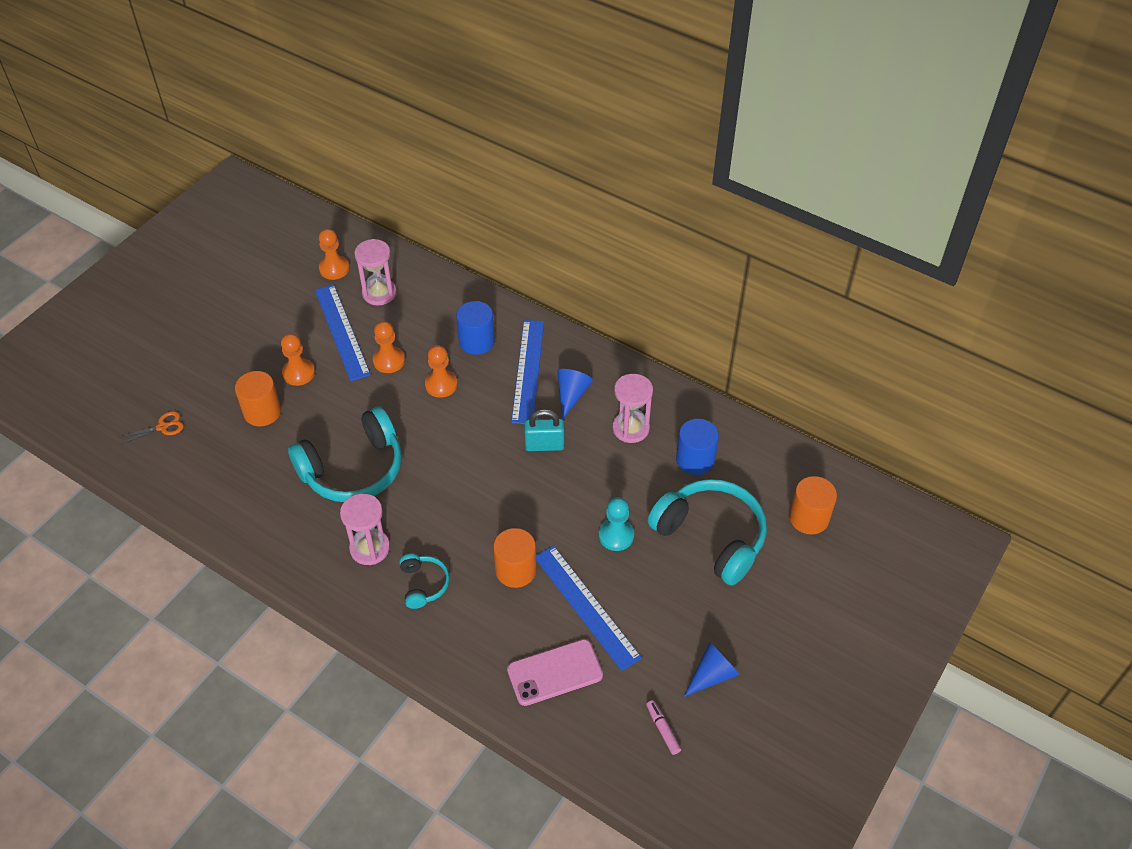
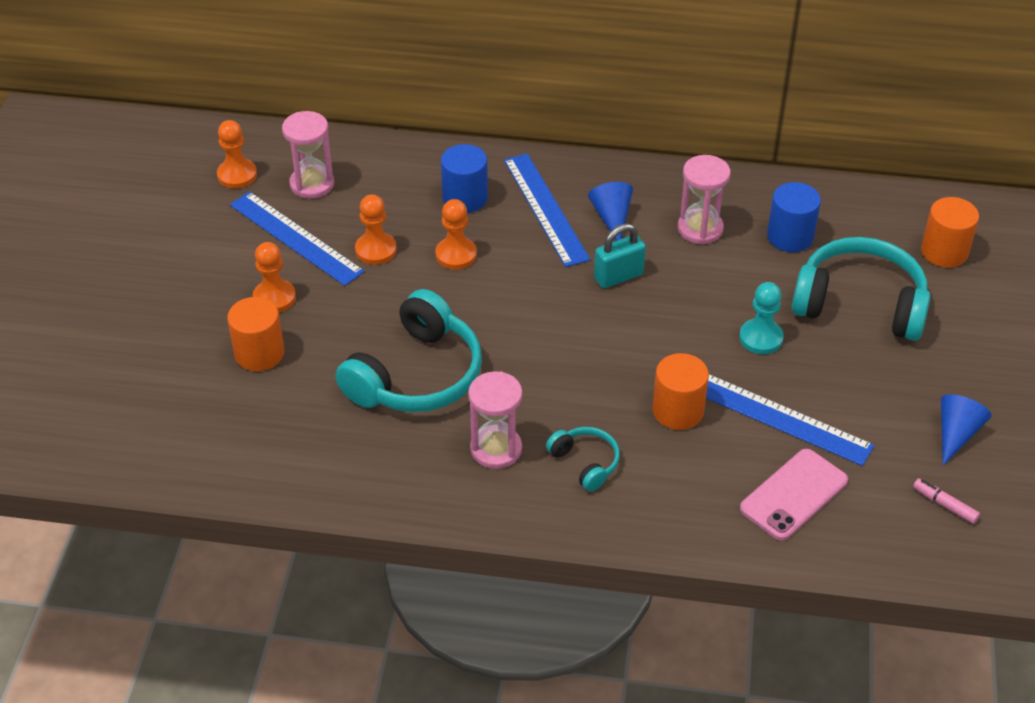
camera: 25 degrees left, 5 degrees down
(162, 427) = (142, 412): orange scissors -> none

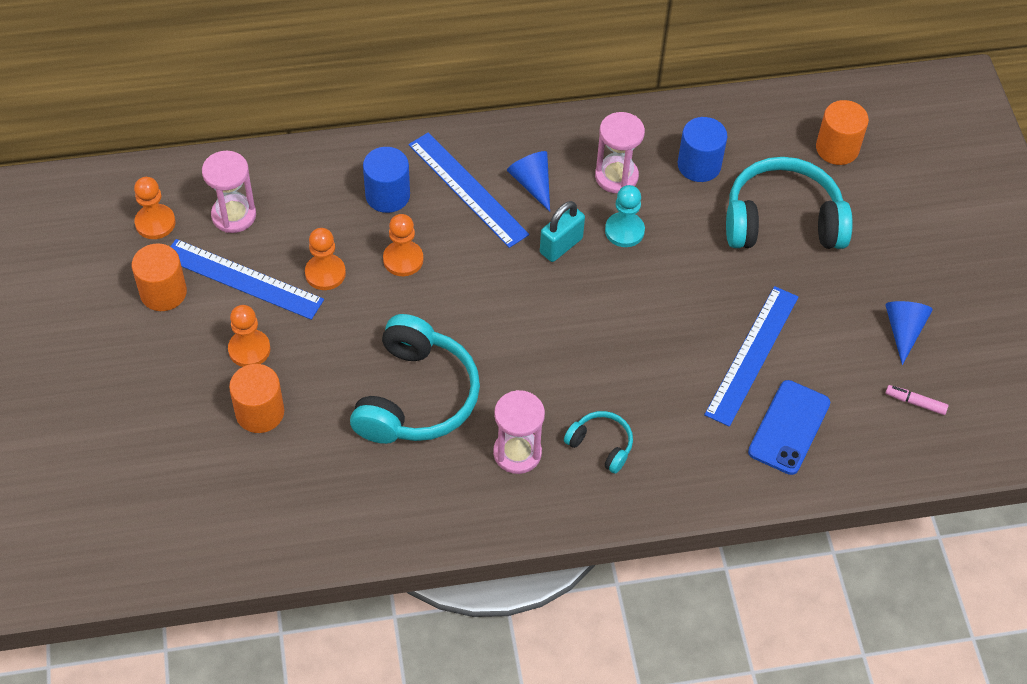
camera: 20 degrees left, 10 degrees up
(678, 411) = (662, 371): orange cylinder -> orange cylinder (163, 292)
(761, 338) = (709, 278): turquoise pawn -> turquoise pawn (624, 231)
(779, 418) = (752, 355): blue ruler -> blue ruler turned 75 degrees counterclockwise
(794, 495) = (789, 427): pink phone -> blue phone

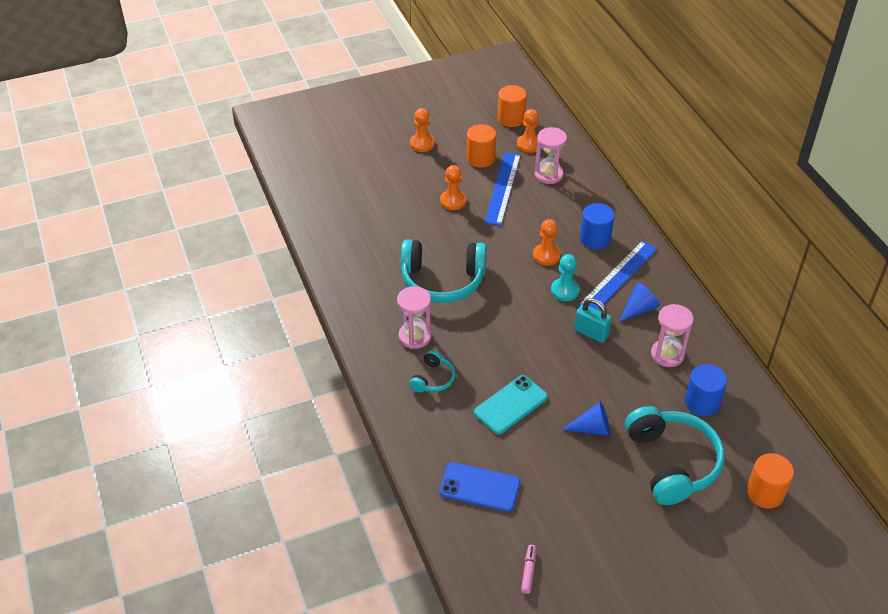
camera: 80 degrees right, 10 degrees down
(260, 412) = (410, 214): orange cylinder -> orange cylinder (511, 118)
(325, 273) = (521, 222): orange pawn -> orange pawn (422, 144)
(624, 231) = (619, 366): turquoise pawn -> turquoise pawn (564, 290)
(664, 364) = (510, 405): none -> turquoise phone
(752, 355) = (537, 457): blue ruler -> none
(903, 331) = (596, 557): blue cone -> blue cone (592, 428)

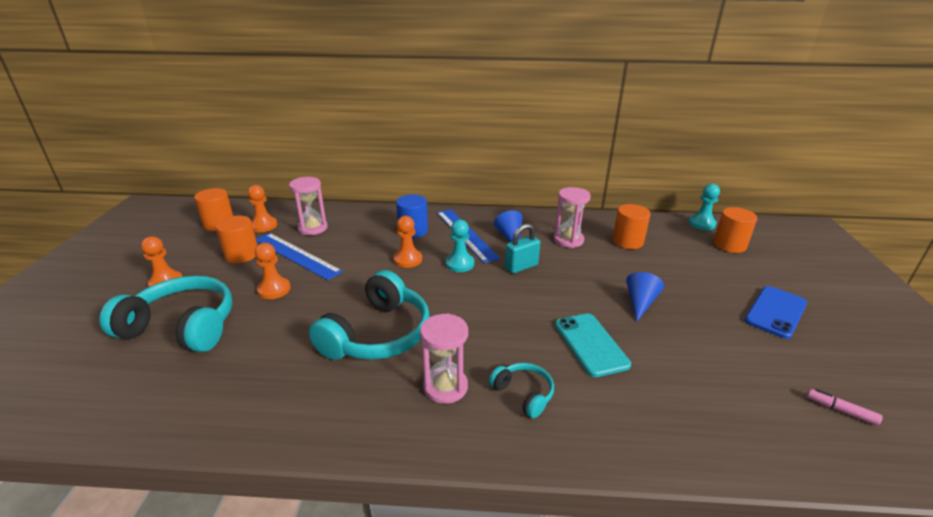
camera: 65 degrees left, 15 degrees down
(479, 487) = (710, 410): blue phone -> blue phone (776, 312)
(672, 462) = (691, 274): turquoise headphones -> turquoise headphones (182, 327)
(702, 402) = (627, 241): blue cylinder -> orange cylinder
(801, 464) = (702, 224): none -> turquoise pawn

